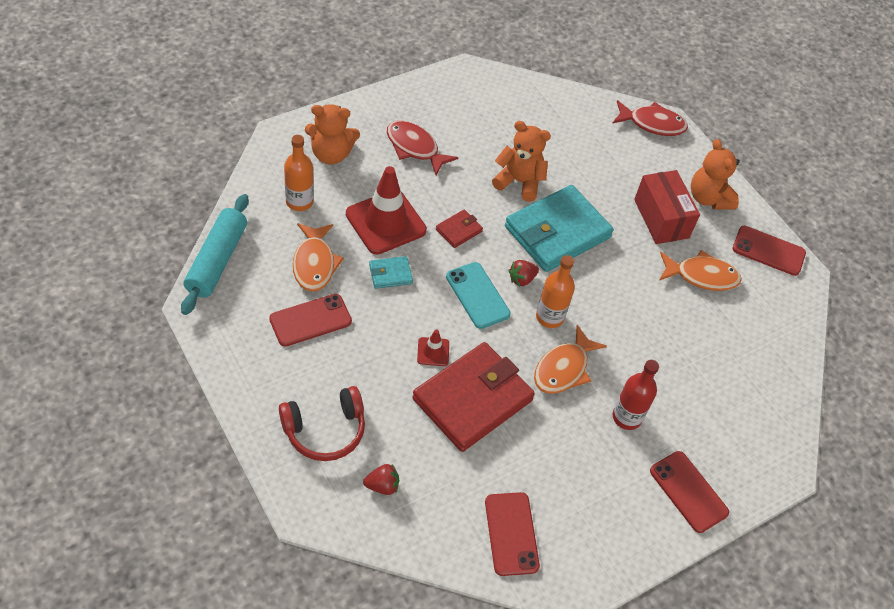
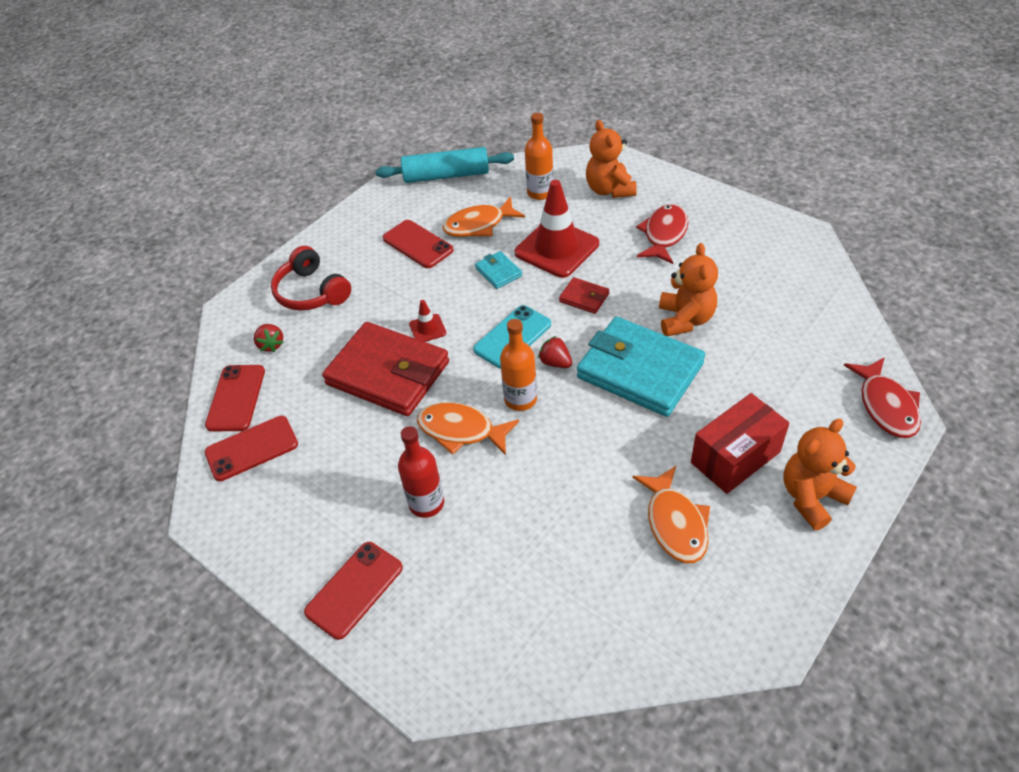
camera: 80 degrees right, 5 degrees down
(768, 251) = (775, 590): red phone -> red phone (236, 398)

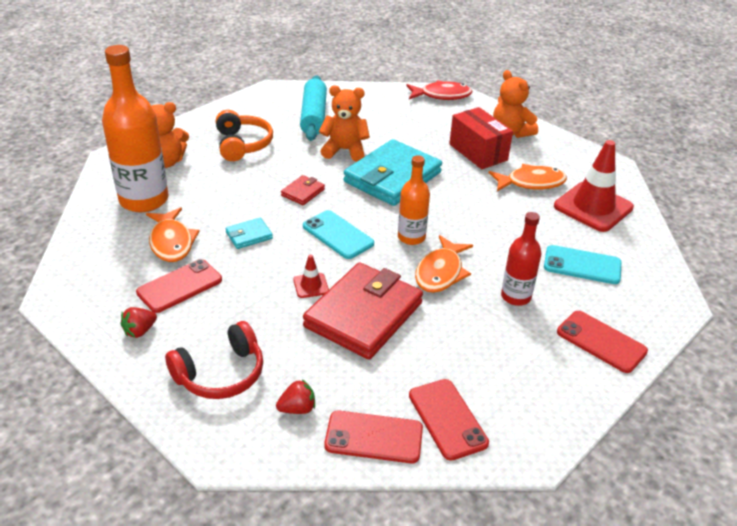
camera: 90 degrees left, 10 degrees down
(446, 175) = (70, 259): turquoise rolling pin -> turquoise rolling pin (313, 116)
(494, 578) = (582, 265): none -> turquoise phone
(540, 193) = (144, 200): orange bottle -> orange bottle, size x1.80
(555, 362) = (374, 215): red strawberry -> red strawberry (140, 331)
(557, 248) = (232, 199): red traffic cone -> red traffic cone (593, 207)
(664, 234) = (242, 144): red fish -> orange headphones

